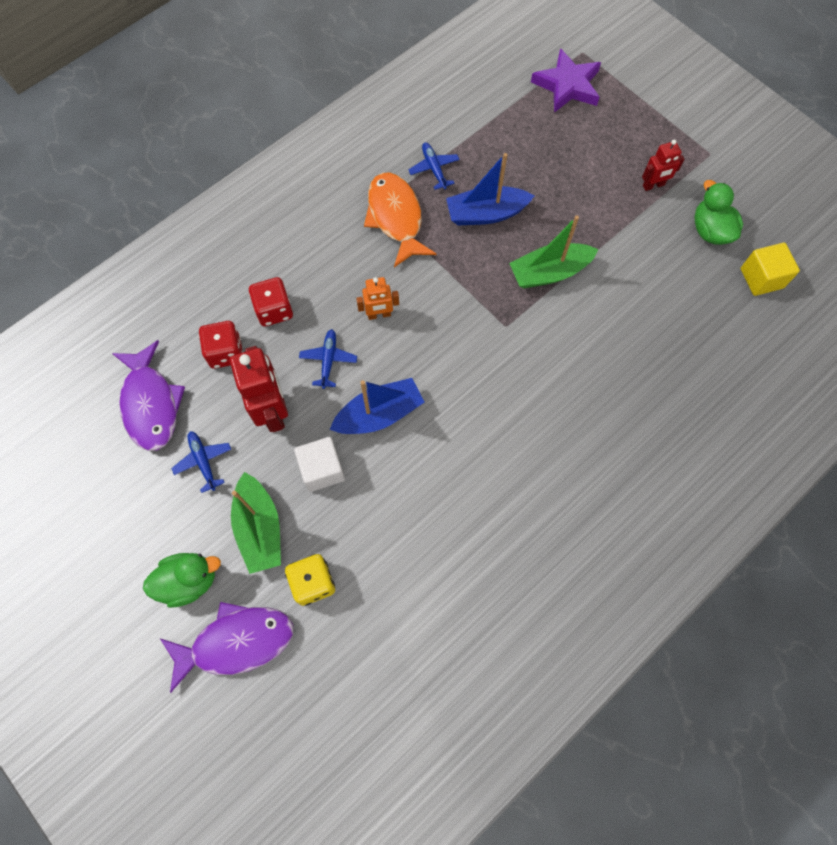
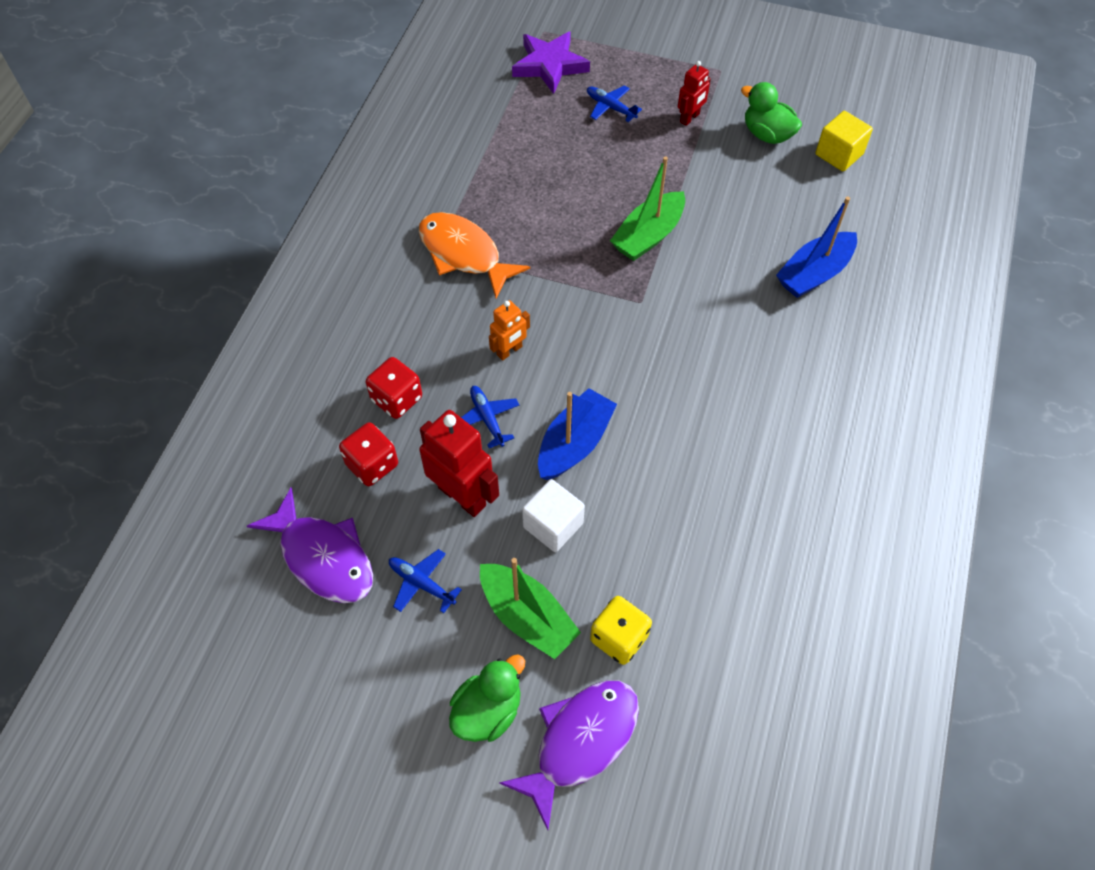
camera: 30 degrees left, 10 degrees down
(434, 169) = (471, 193): blue plane -> blue plane (611, 107)
(486, 214) = (551, 211): blue boat -> blue boat (814, 273)

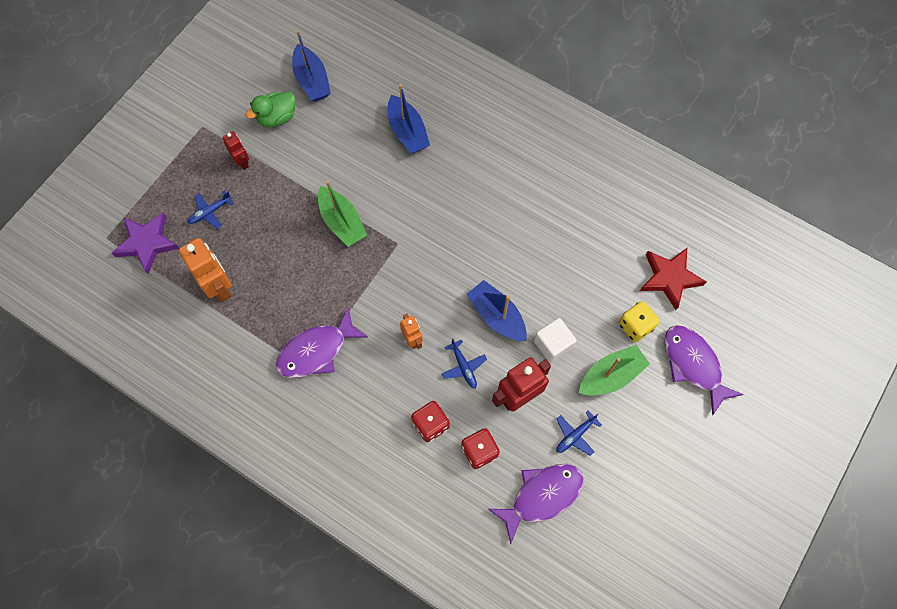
camera: 75 degrees left, 10 degrees up
(464, 254) = (316, 351): orange fish -> purple fish
(487, 419) = (463, 366): blue plane -> blue plane turned 105 degrees counterclockwise
(488, 710) = (665, 413): green duck -> none
(518, 141) = (219, 286): none -> orange robot
(720, 676) = (669, 278): none -> red star
(839, 154) = (312, 80): yellow cube -> blue boat

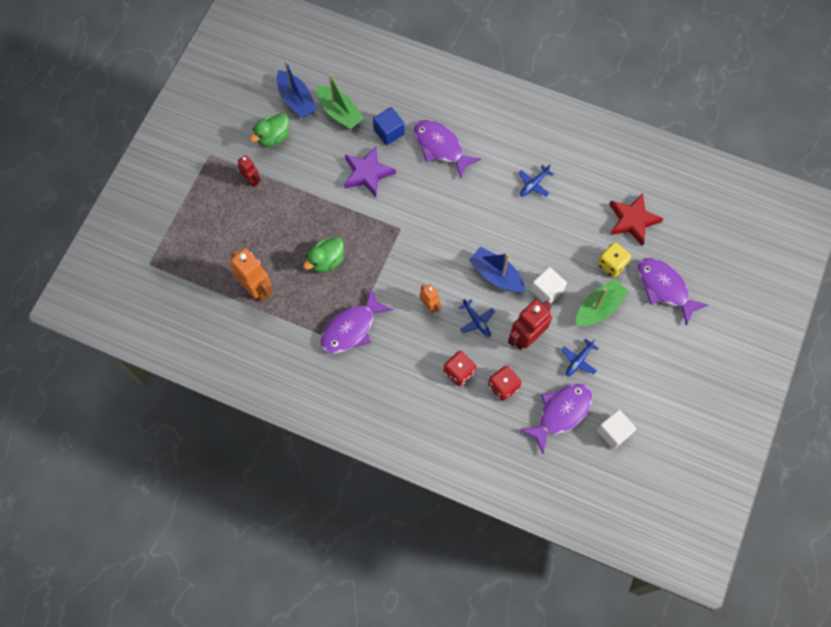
camera: 10 degrees left, 0 degrees up
(147, 243) = (185, 263): purple star -> purple star (367, 173)
(210, 212) = (234, 227): blue plane -> blue plane (533, 184)
(305, 267) = (326, 261): none -> green duck
(342, 222) = (349, 218): green boat -> green boat (339, 113)
(407, 132) = (389, 132): blue boat -> blue cube
(462, 158) = (440, 147): none -> purple fish
(601, 531) = (613, 432): none -> white cube

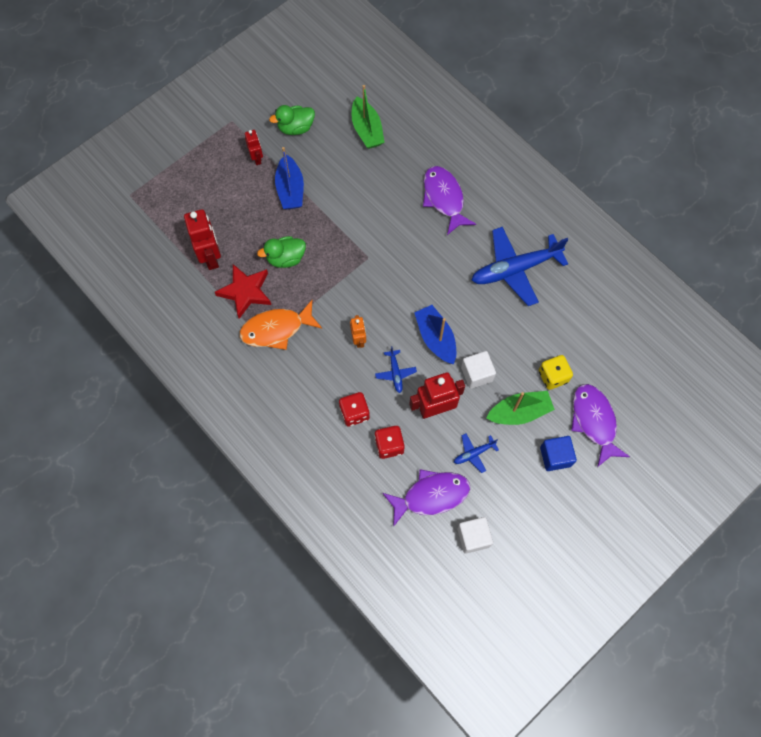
camera: 25 degrees right, 0 degrees up
(257, 288) = (211, 256): orange robot -> red robot
(296, 100) = (334, 103): blue boat -> blue boat (290, 189)
(351, 328) = (276, 329): purple fish -> orange fish
(367, 173) = (364, 195): purple star -> none
(389, 132) = (403, 165): blue cube -> blue cube (555, 456)
(533, 184) = (515, 269): blue plane -> blue plane, size x2.24
(632, 220) = (595, 343): red star -> red star (245, 292)

